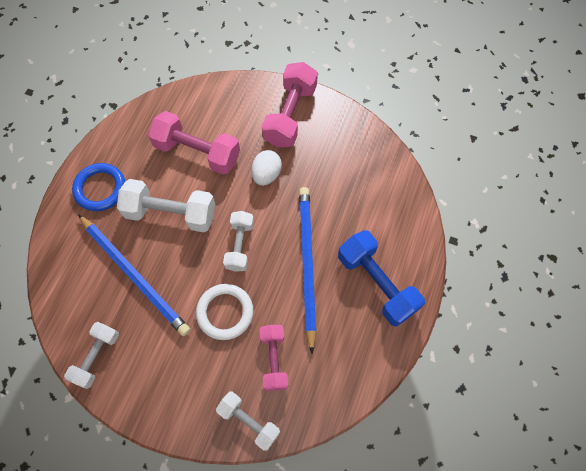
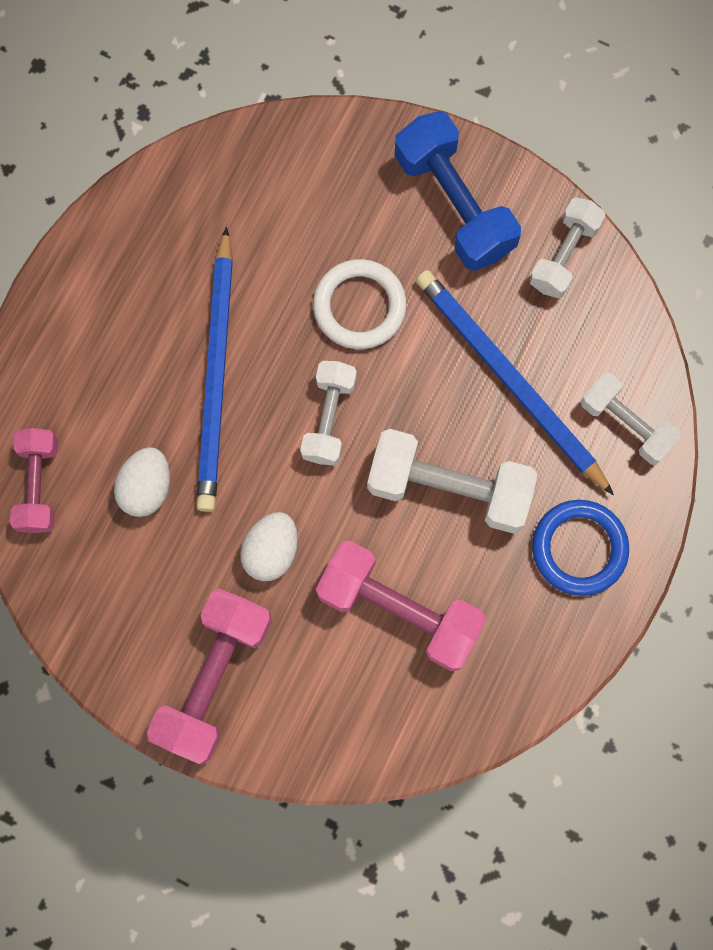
camera: 175 degrees left, 10 degrees up
(249, 421) = (331, 146): white dumbbell -> white dumbbell (626, 424)
(274, 359) = (286, 228): pink dumbbell -> pink dumbbell (38, 485)
(338, 200) = (146, 487): none -> white egg
(376, 283) = (104, 332): blue dumbbell -> blue dumbbell (454, 204)

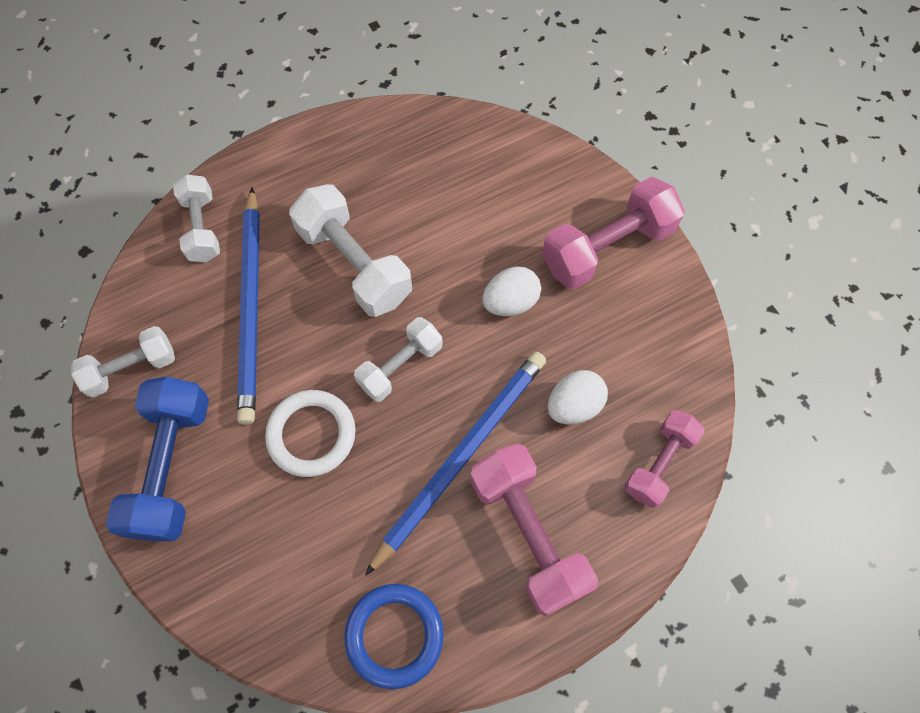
camera: 145 degrees left, 10 degrees down
(399, 610) = (450, 212): pink dumbbell -> pink dumbbell (528, 533)
(579, 548) = (303, 175): blue ring -> blue ring (394, 635)

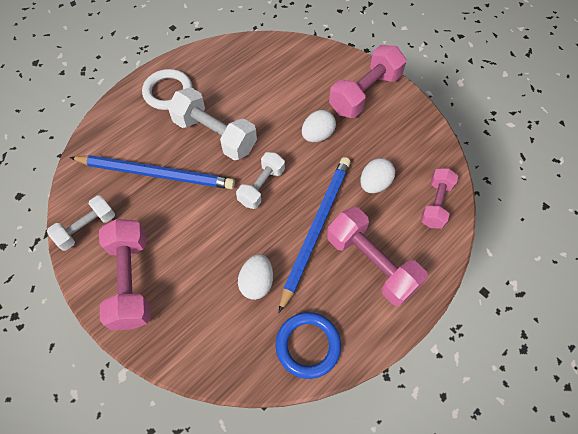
camera: 15 degrees left, 5 degrees down
(172, 467) = (131, 281): blue dumbbell -> pink dumbbell
(202, 228) = (110, 135): white dumbbell -> none
(251, 307) = (156, 174): blue pencil -> blue pencil turned 60 degrees counterclockwise
(311, 434) = (217, 239): white ring -> white ring (168, 92)
(349, 517) = (257, 282): none -> white egg

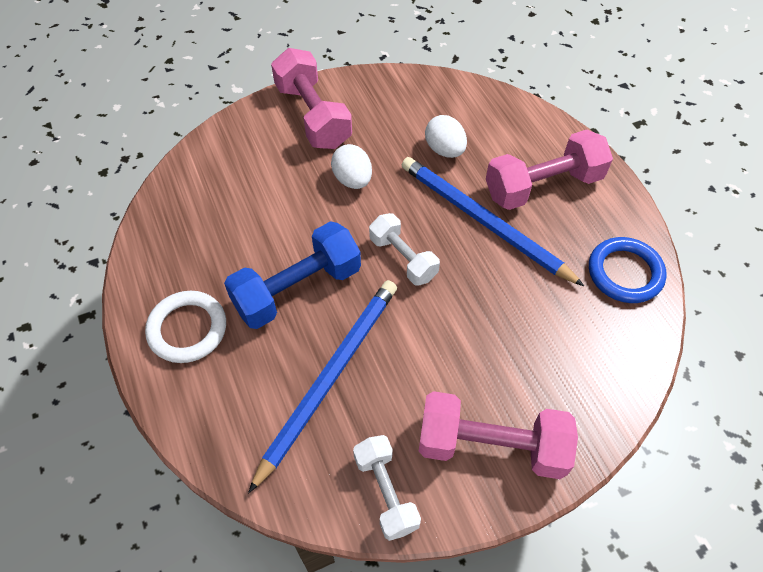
camera: 70 degrees left, 5 degrees down
(215, 135) = (297, 289): white dumbbell -> blue dumbbell
(257, 282) = (535, 300): white egg -> none
(435, 204) = (490, 109): pink dumbbell -> none

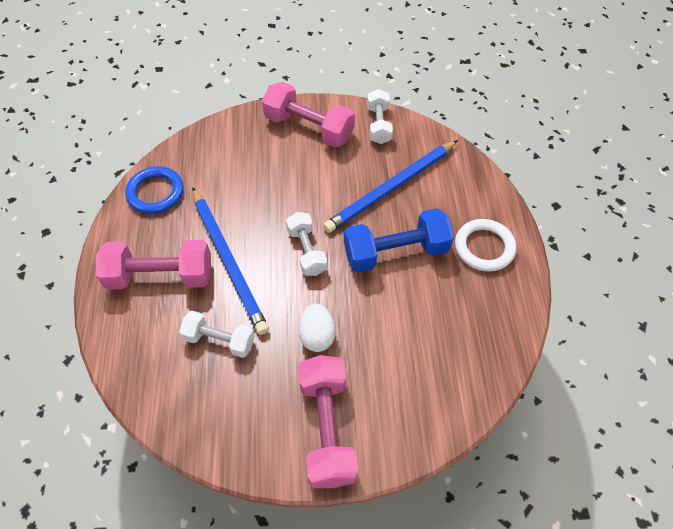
camera: 160 degrees left, 0 degrees up
(444, 150) = (219, 340): white egg -> white dumbbell

